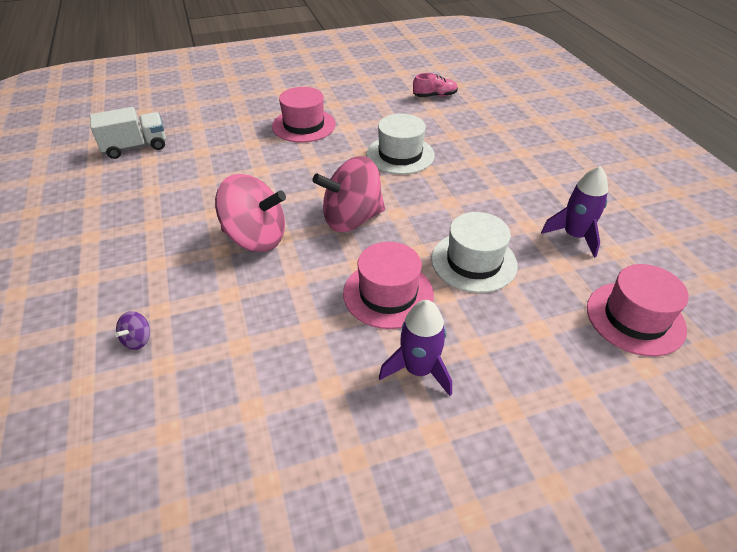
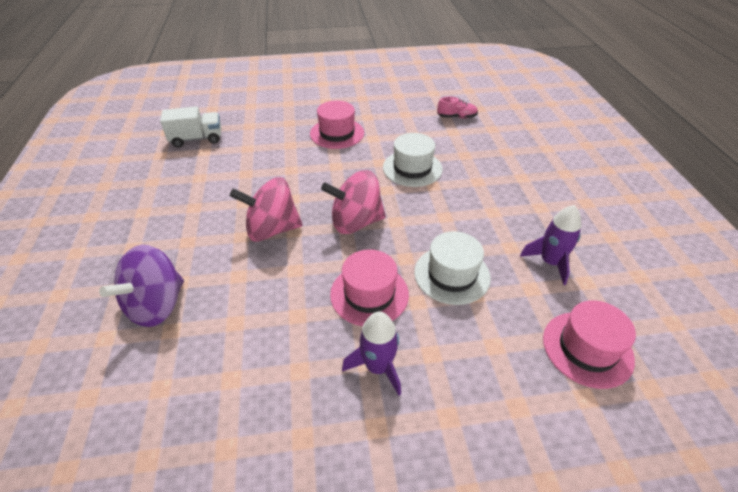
camera: 10 degrees right, 0 degrees up
(138, 340) = (157, 305): purple spinning top -> purple spinning top, size x2.49
(256, 238) = (272, 229): pink spinning top -> pink spinning top turned 150 degrees clockwise

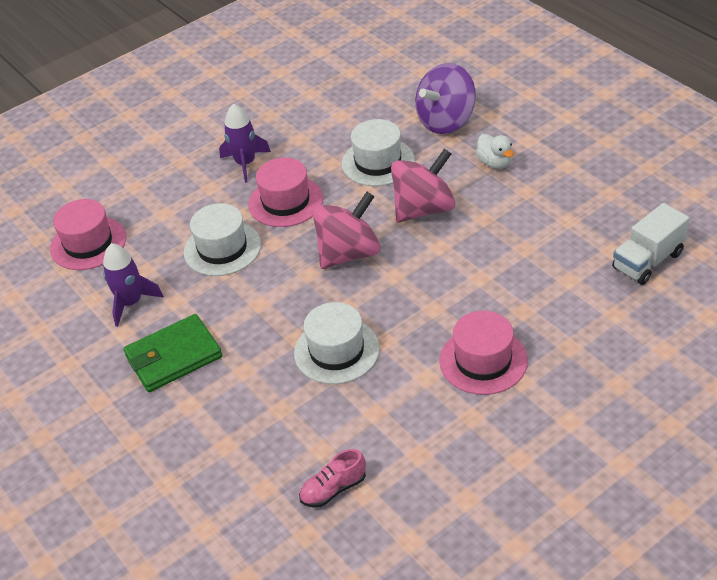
camera: 155 degrees right, 0 degrees up
(157, 305) = (446, 121): purple spinning top -> purple spinning top turned 135 degrees counterclockwise
(180, 240) = (495, 163): none -> white duck
(259, 292) = (378, 162): none -> white hat
(524, 208) = (174, 357): none -> green wallet

